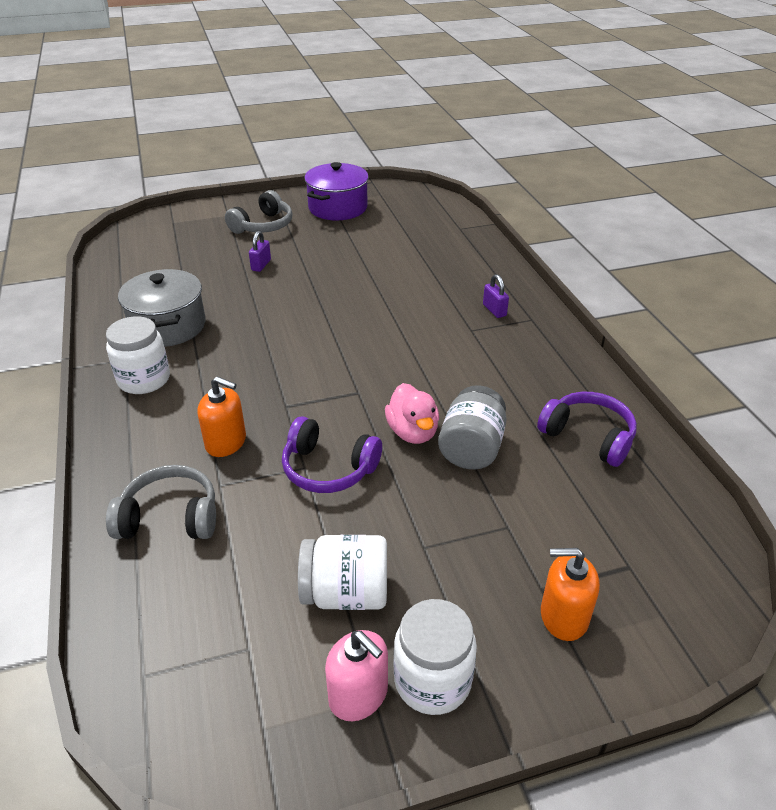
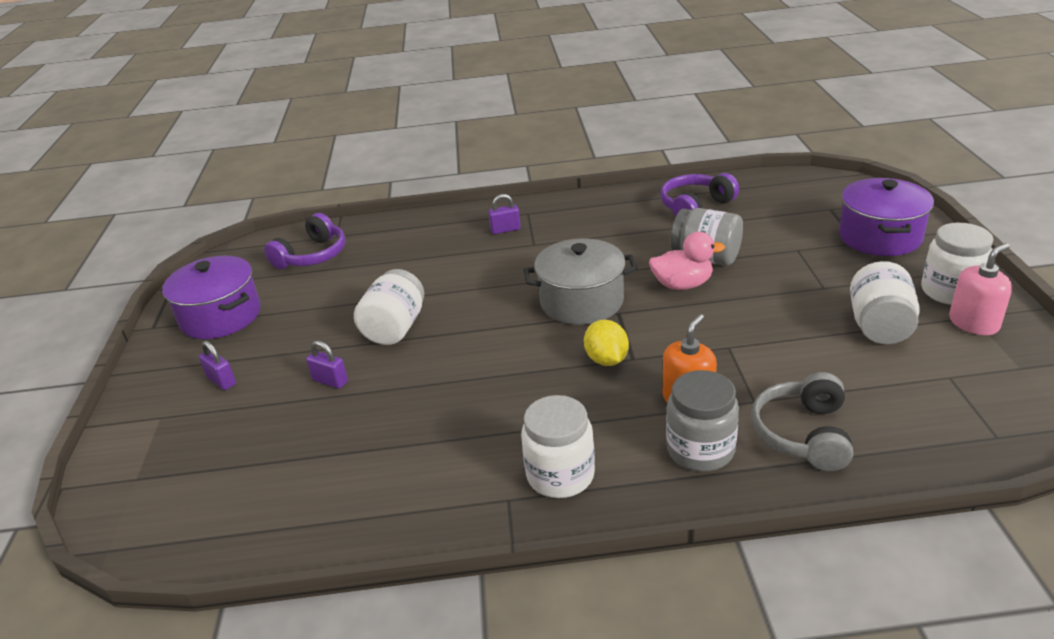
camera: 75 degrees left, 5 degrees down
(159, 451) = (700, 450): none -> grey jar
(168, 326) = (443, 462): grey pot -> grey pot (581, 301)
(263, 226) = (221, 381): grey headphones -> purple padlock
(284, 391) = (606, 360): none -> yellow lemon
(326, 279) = (395, 328): none -> white jar
(328, 468) = (730, 332): purple headphones -> purple headphones (312, 256)
(563, 616) = (880, 237): orange soap dispenser -> purple pot

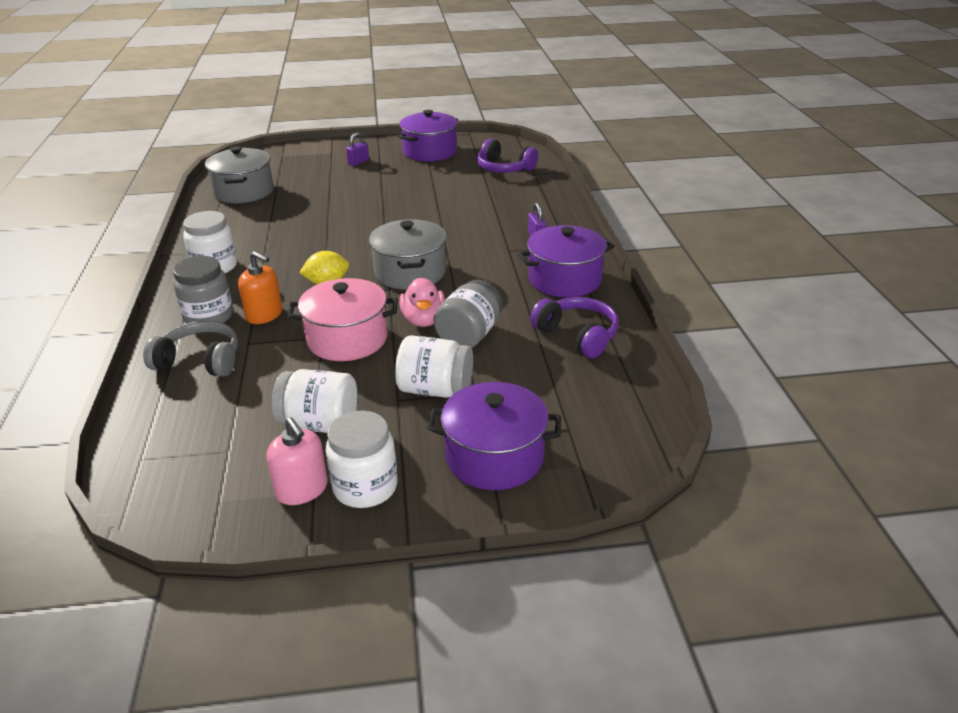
camera: 85 degrees right, 0 degrees up
(284, 499) = (244, 192): none -> grey pot
(330, 381) = (344, 191): purple padlock -> none
(395, 328) = (397, 205): white jar -> white jar (435, 389)
(597, 213) = (564, 280): none -> purple pot
(729, 328) = (347, 339): none -> pink pot

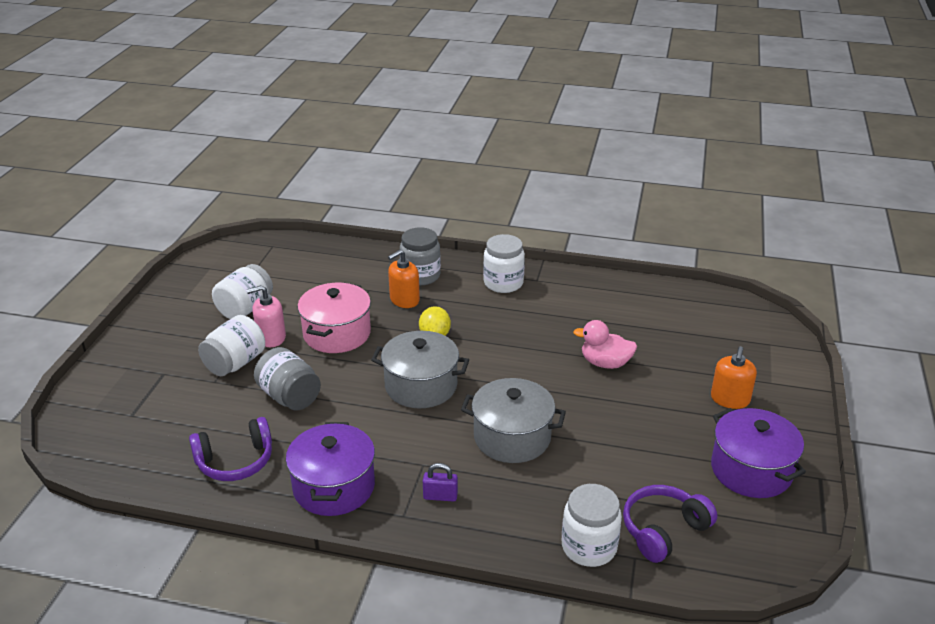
camera: 110 degrees right, 0 degrees up
(200, 361) = (361, 269): grey headphones -> none
(244, 192) = (666, 309): grey pot -> grey pot (512, 437)
(302, 489) = (191, 295): pink soap dispenser -> pink soap dispenser (271, 337)
(358, 162) = (730, 399): purple padlock -> orange soap dispenser
(365, 487) = (169, 317): white jar -> white jar (589, 547)
(423, 320) = (333, 377): pink duck -> pink duck (605, 363)
(494, 457) = (141, 372): purple pot -> none

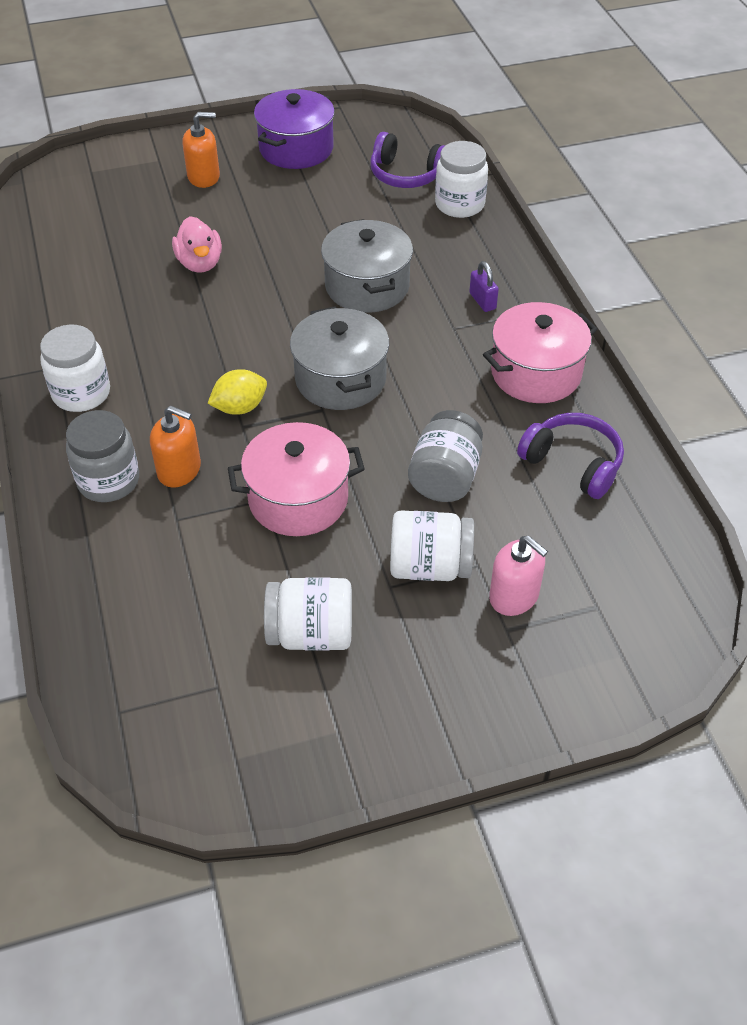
camera: 120 degrees left, 15 degrees up
(271, 337) = (353, 562): pink soap dispenser -> pink soap dispenser (514, 596)
(334, 487) = (536, 373): purple pot -> pink pot

